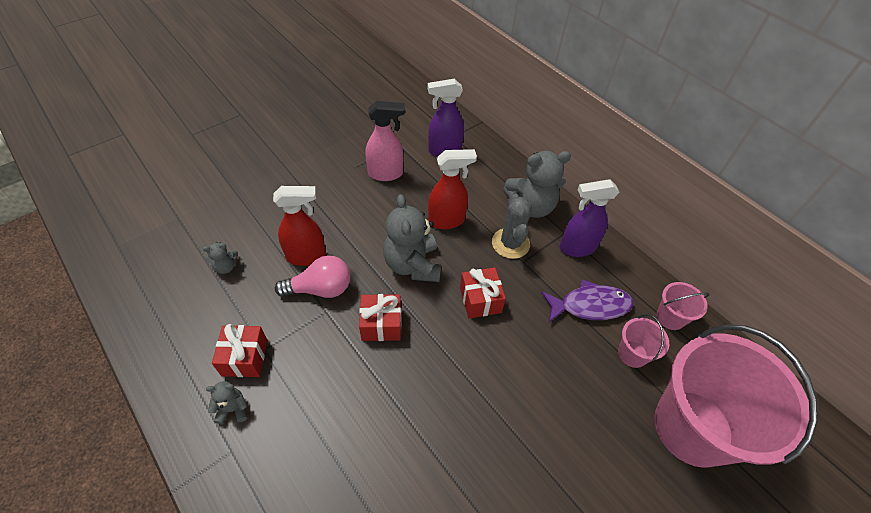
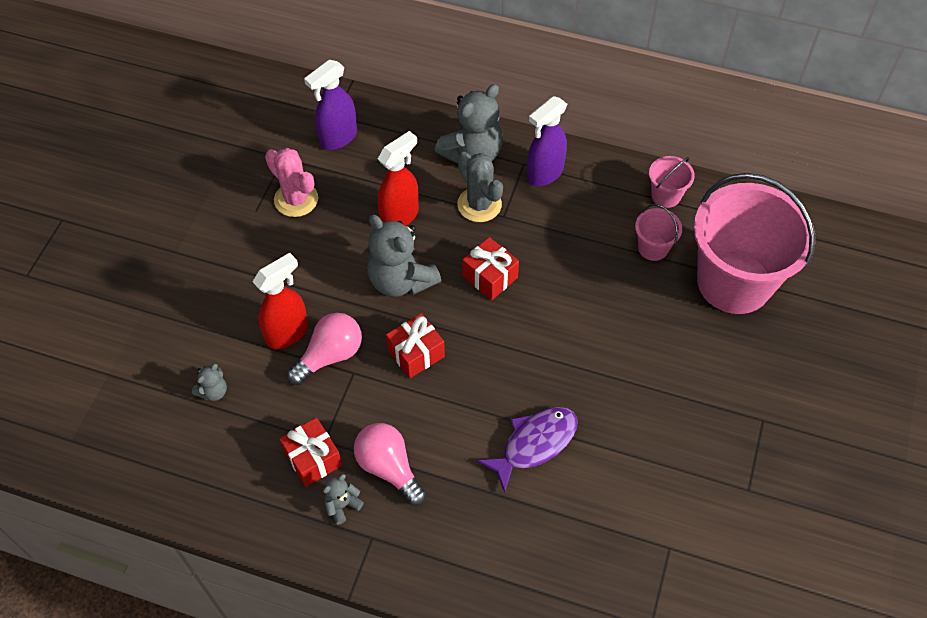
camera: 30 degrees left, 5 degrees up
(290, 402) = (389, 468): none -> pink light bulb
(386, 174) = (296, 199): pink spray bottle -> pink cactus
(590, 306) = (591, 225): purple fish -> purple fish (534, 444)

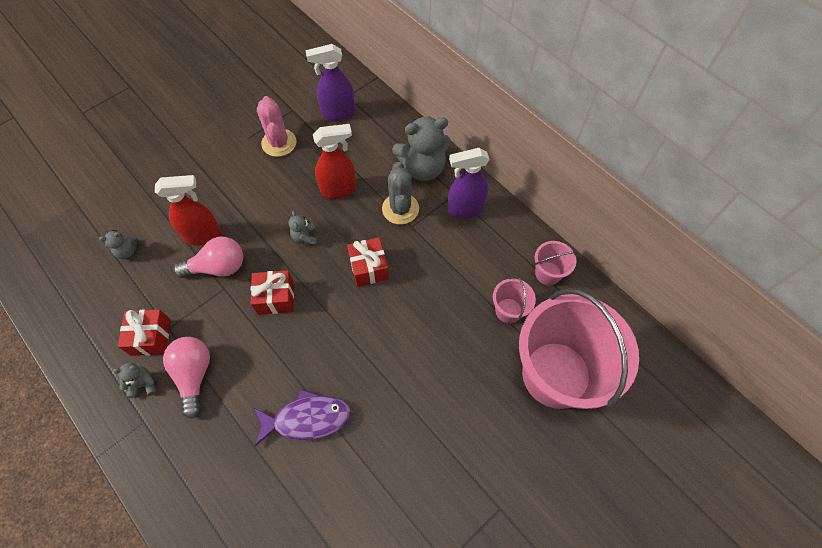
camera: 30 degrees right, 5 degrees up
(401, 280) = (305, 237): grey teddy bear -> grey teddy bear, size x0.47

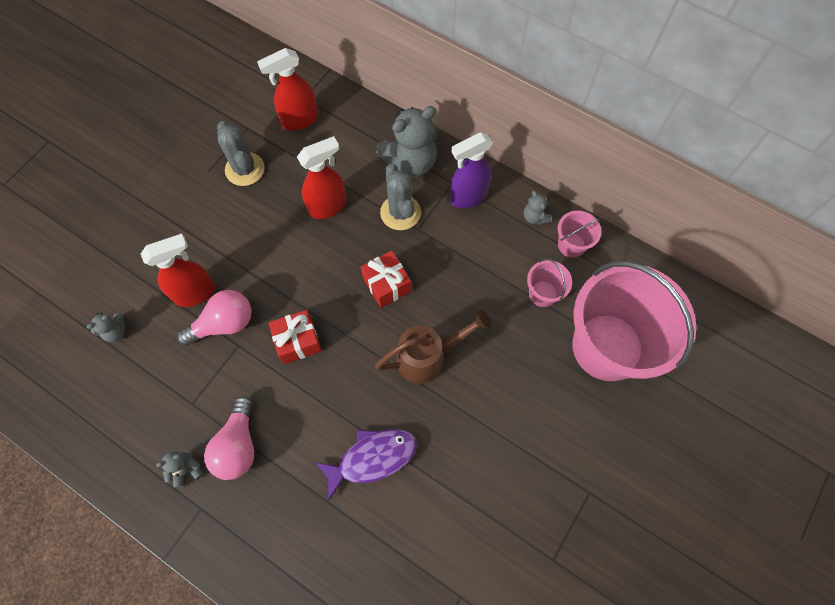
camera: 15 degrees left, 5 degrees up
(151, 337) = (176, 418): red gift -> none
(194, 375) = (238, 445): pink light bulb -> pink light bulb turned 150 degrees counterclockwise
(279, 143) = (245, 169): pink cactus -> grey cactus
(305, 237) = (308, 268): grey teddy bear -> grey teddy bear (535, 217)
(338, 113) = (299, 120): purple spray bottle -> red spray bottle
(386, 341) = (429, 357): none -> brown watering can

